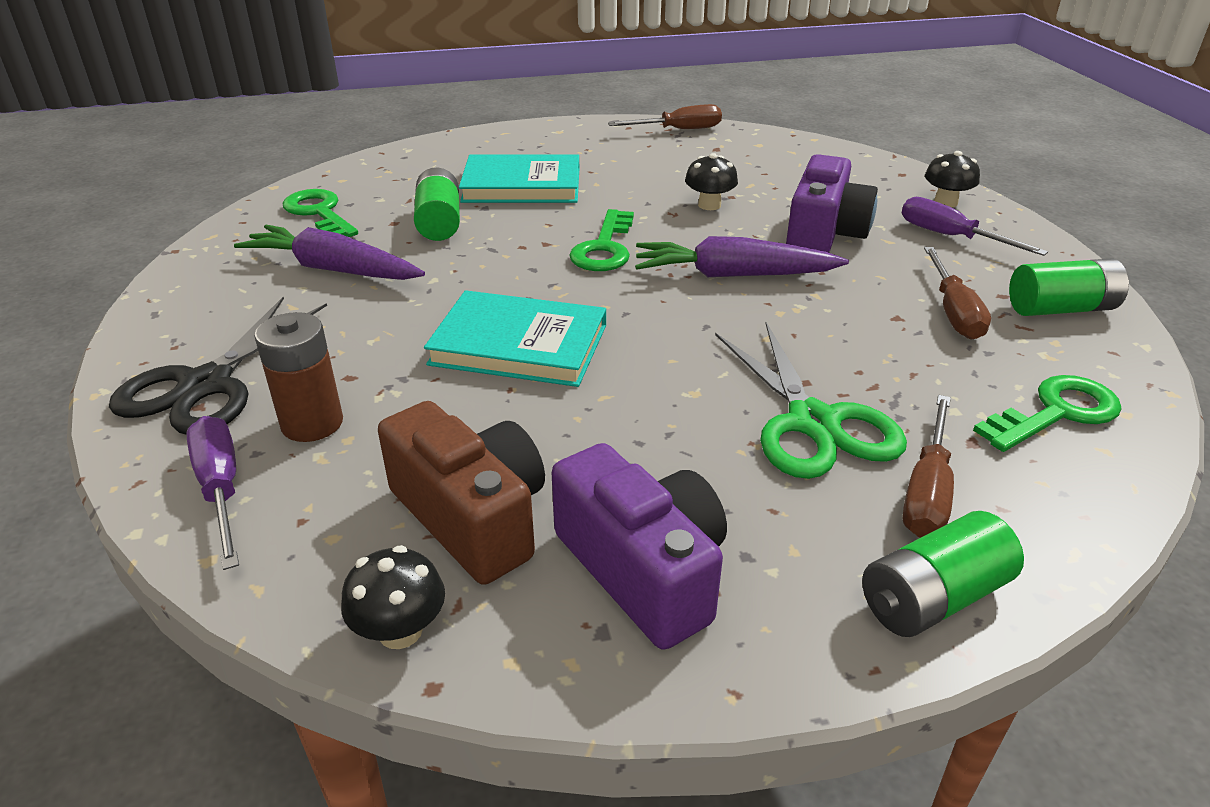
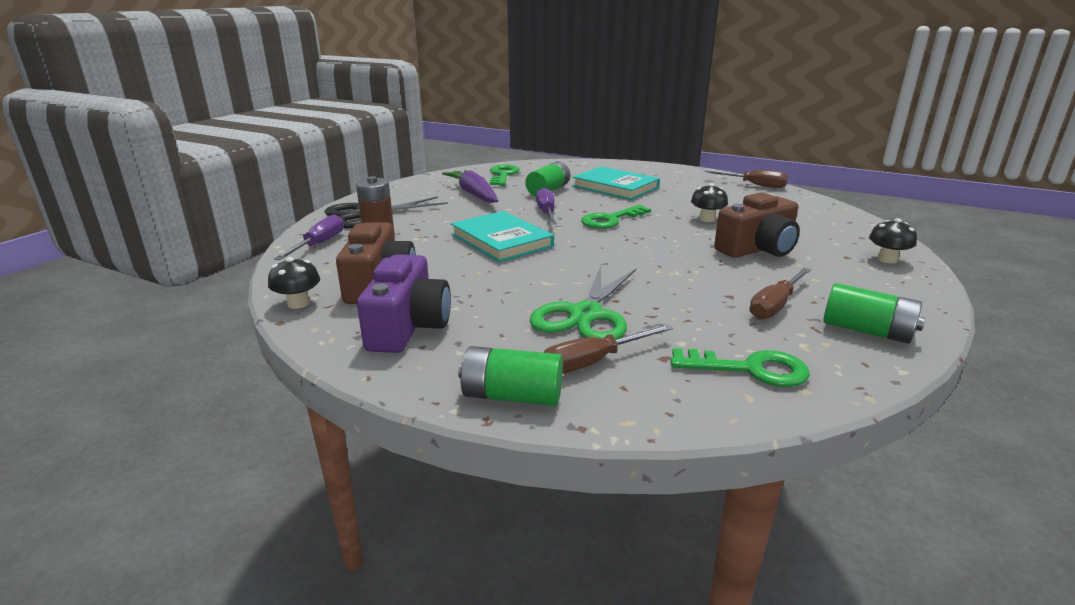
camera: 40 degrees right, 10 degrees down
(733, 275) = (661, 249): purple carrot -> none
(824, 233) = (758, 249): purple camera -> brown camera
(950, 237) = (852, 275): purple screwdriver -> purple screwdriver (546, 213)

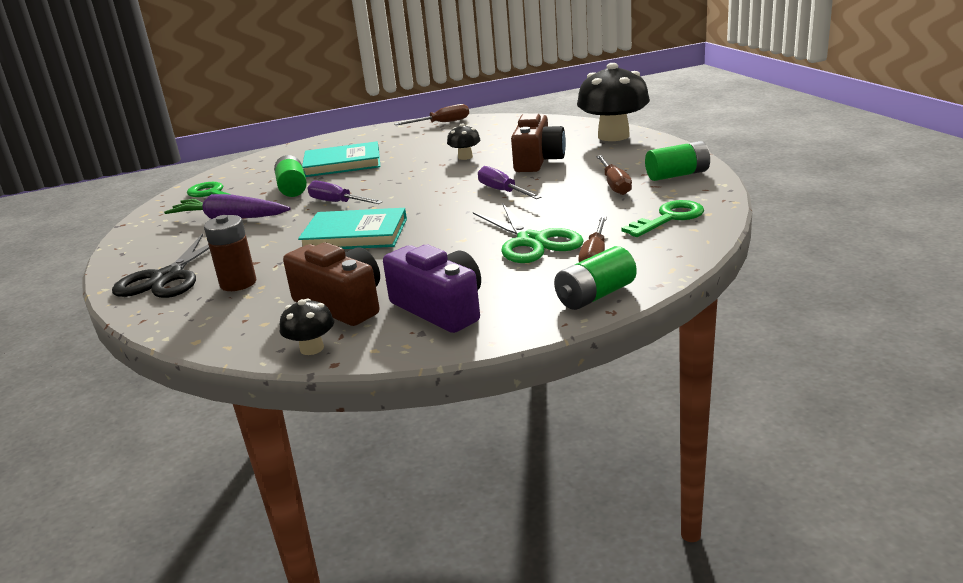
camera: 45 degrees left, 0 degrees up
(319, 244) = (193, 315): purple screwdriver -> purple screwdriver (502, 191)
(611, 220) = (401, 185): green key -> none
(887, 259) = (613, 136): black mushroom -> black mushroom, size x2.15

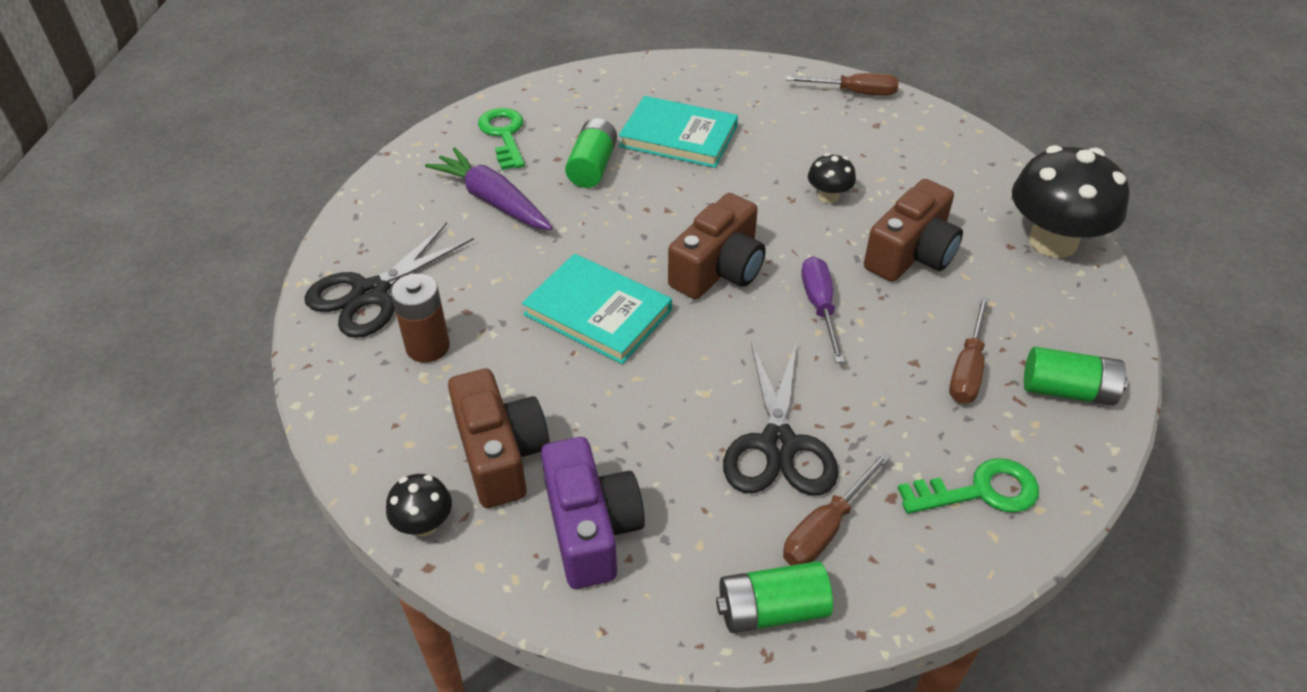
camera: 25 degrees right, 20 degrees up
(337, 203) = (620, 228): purple screwdriver -> none
(422, 198) = (719, 269): none -> brown camera
(531, 241) = (778, 445): green scissors -> black scissors

